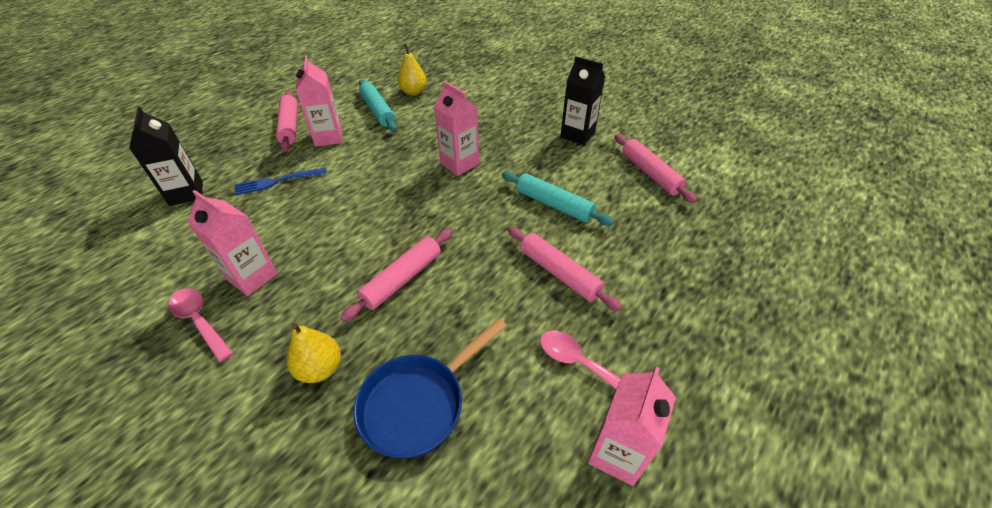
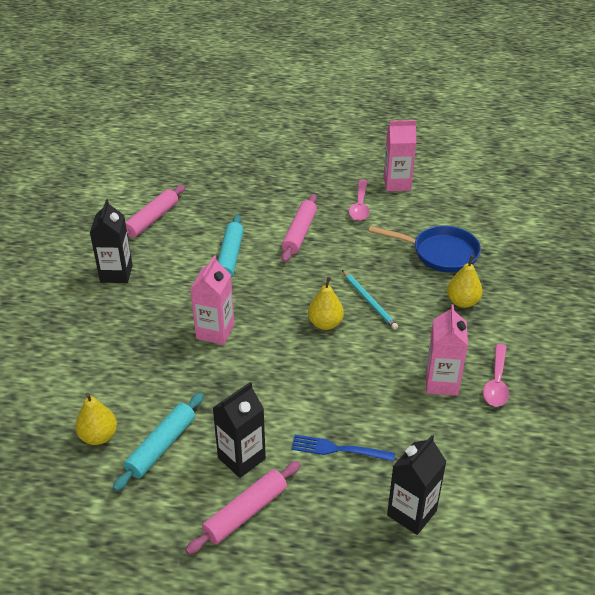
camera: 120 degrees left, 5 degrees down
(277, 181) = (338, 449): blue fork -> blue fork turned 150 degrees clockwise
(328, 137) = (241, 458): pink carton -> black carton
(402, 279) = (369, 301): pink rolling pin -> turquoise pencil
(404, 231) = (325, 323): none -> yellow pear

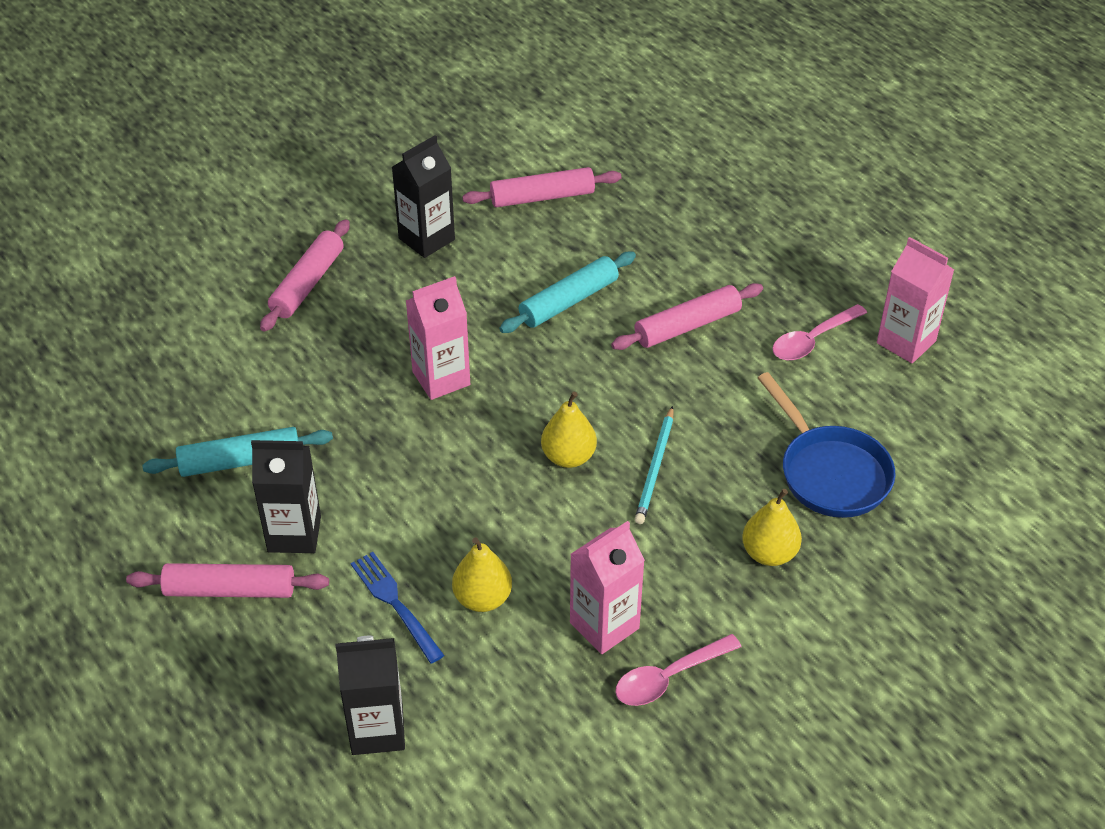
camera: 45 degrees right, 5 degrees up
(77, 335) = (307, 283): none -> pink rolling pin
(98, 436) = (201, 406): yellow pear -> yellow pear (482, 598)

